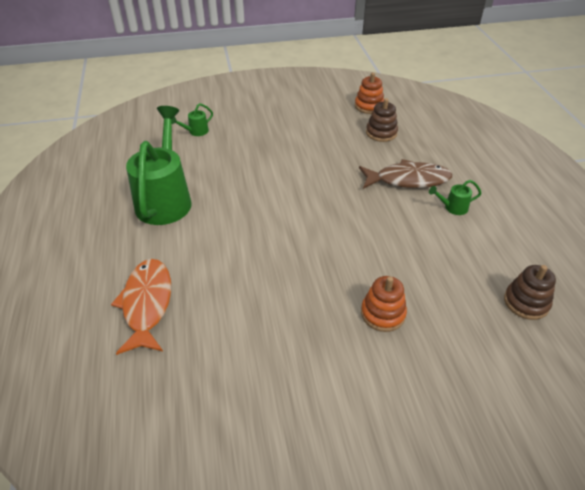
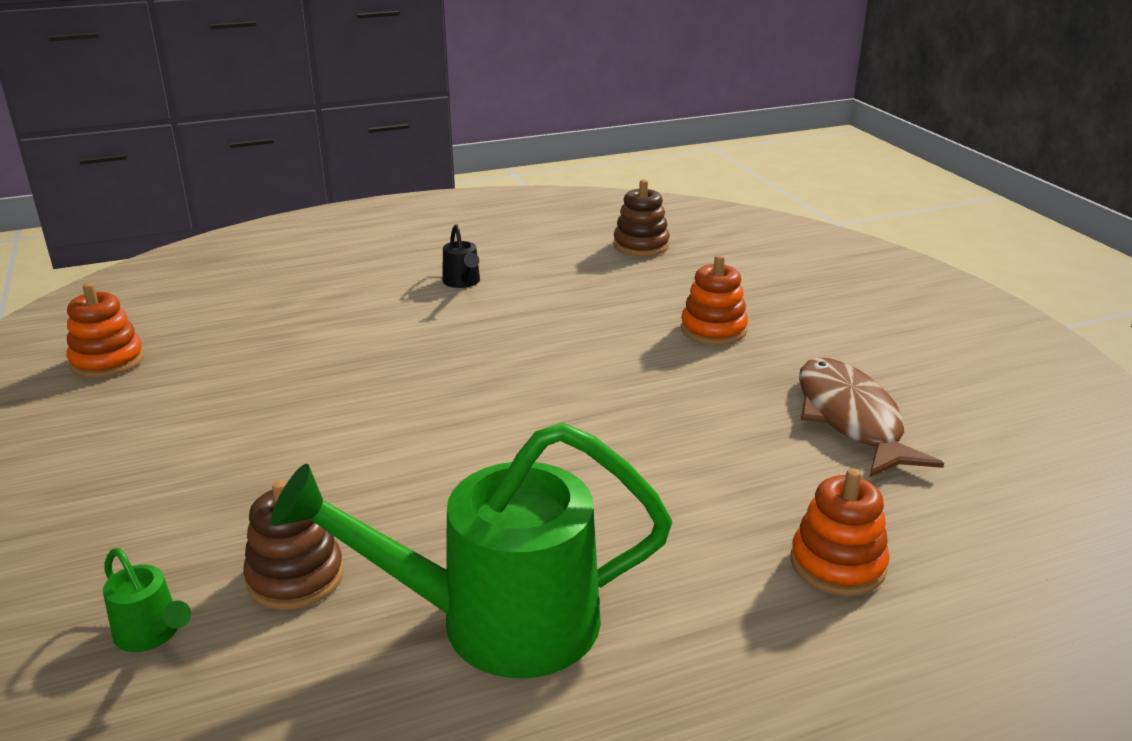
camera: 100 degrees left, 15 degrees down
(147, 304) = (837, 564): orange fish -> orange stacking toy
(381, 133) = (227, 344): brown stacking toy -> brown stacking toy (295, 577)
(408, 180) = (390, 316): brown fish -> brown fish (851, 419)
(452, 207) = (462, 282): green watering can -> black watering can

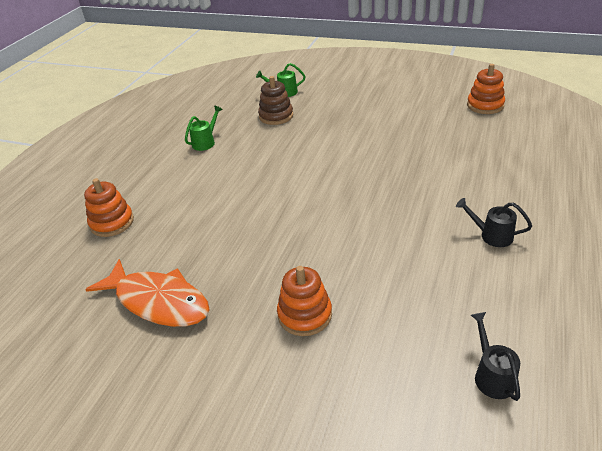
camera: 135 degrees right, 10 degrees up
(495, 621) = (206, 142): green watering can -> green watering can, size x0.41
(641, 245) = (492, 375): brown stacking toy -> black watering can
(851, 419) = (158, 301): brown fish -> orange fish

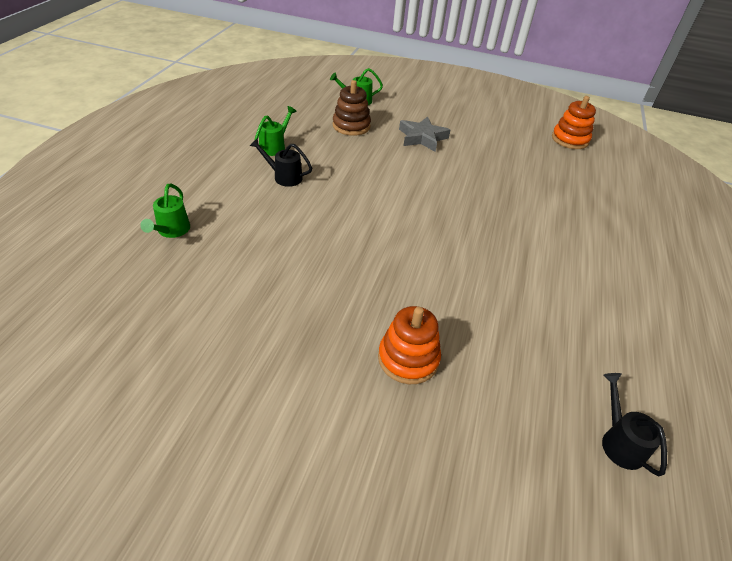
camera: 10 degrees left, 5 degrees up
(112, 223) = (171, 231): orange stacking toy -> green watering can
(158, 301) = (235, 331): orange fish -> none
(341, 119) = (422, 138): none -> grey star
(491, 235) = (596, 282): black watering can -> black watering can (284, 177)

